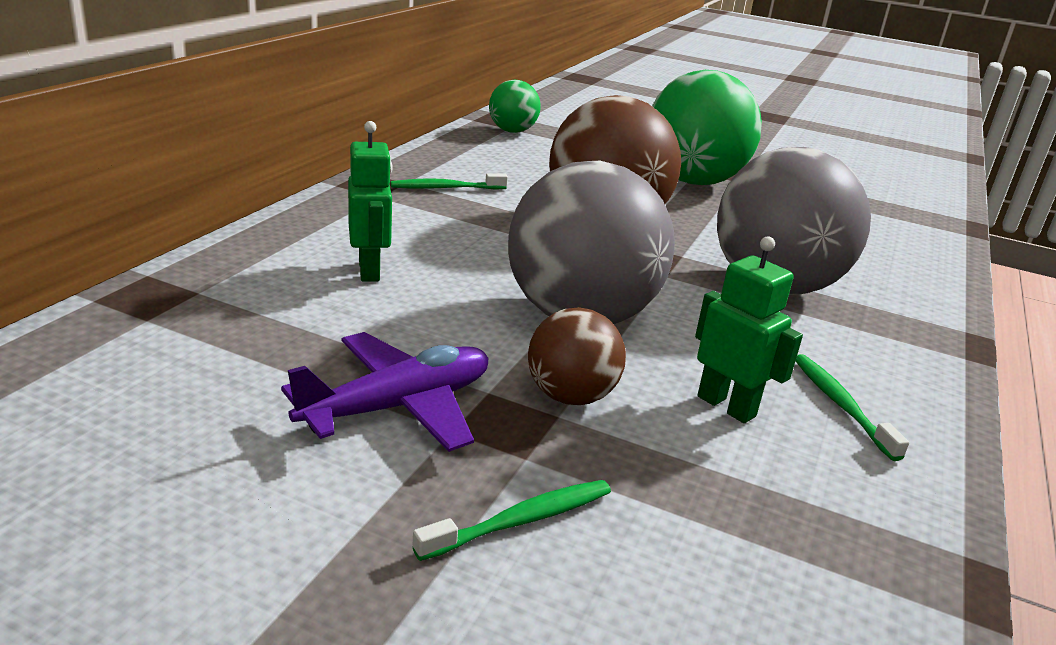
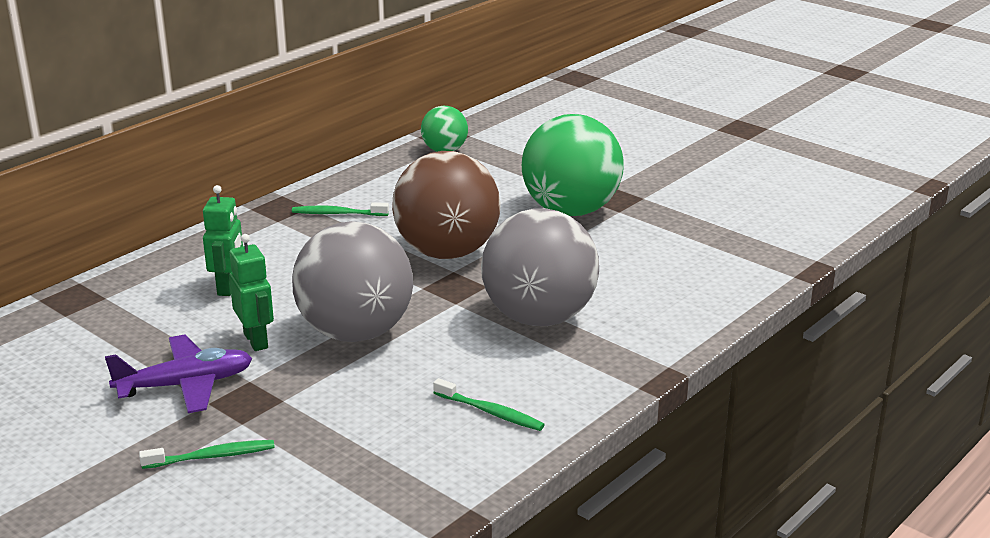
camera: 20 degrees right, 0 degrees up
(570, 396) = (301, 388): brown ball -> none
(726, 406) = (404, 405): green robot -> green robot (256, 341)
(840, 405) = (490, 412): green toothbrush -> green toothbrush turned 120 degrees clockwise

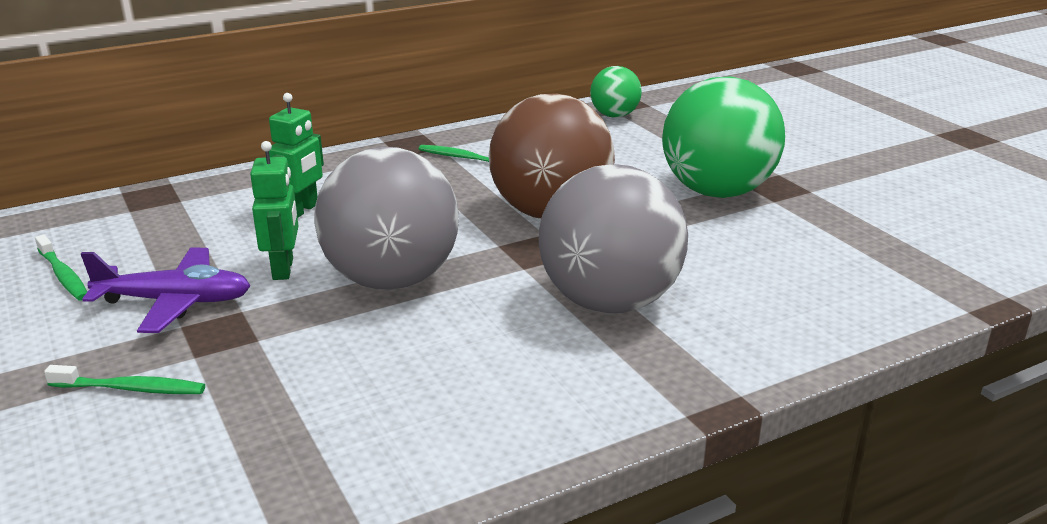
camera: 20 degrees right, 0 degrees up
(490, 412) = (477, 406): green toothbrush -> green toothbrush (63, 275)

